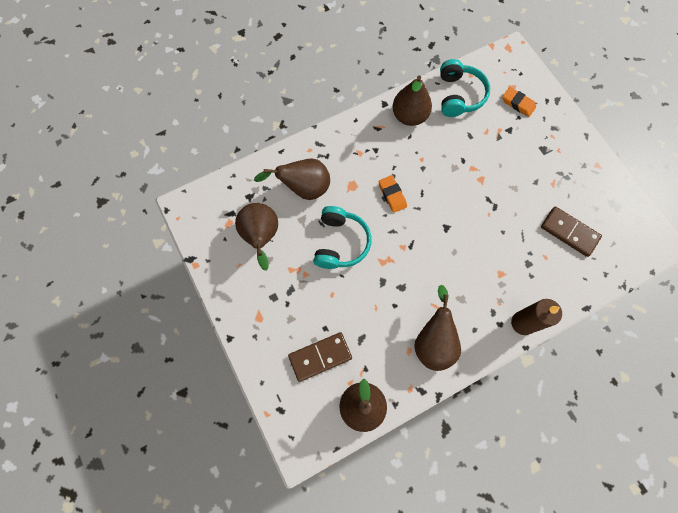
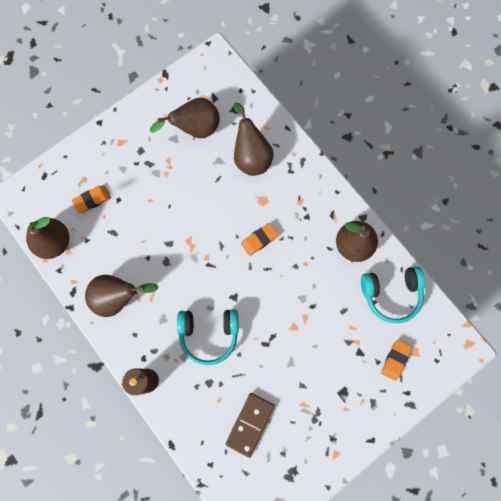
camera: 80 degrees right, 5 degrees up
(320, 357) = (92, 200): brown domino -> orange eraser
(340, 243) = (201, 199): turquoise headphones -> turquoise headphones (209, 334)

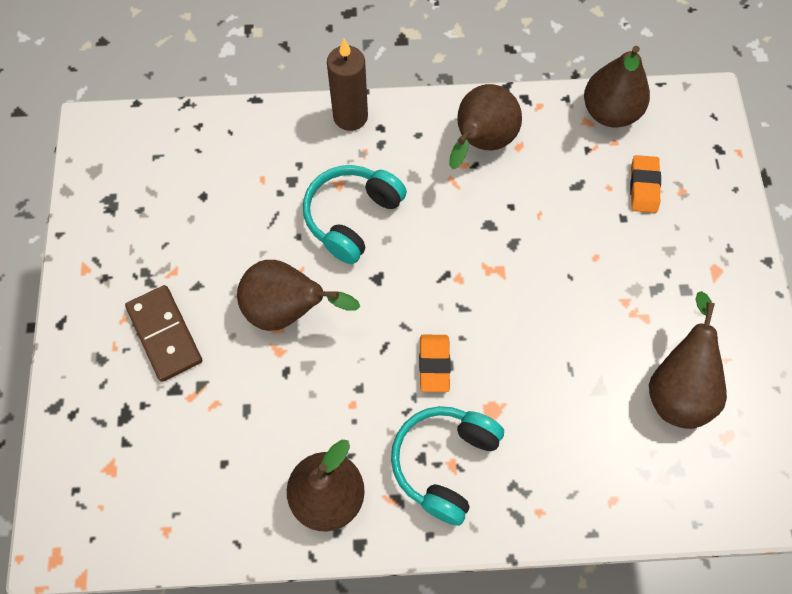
camera: 125 degrees right, 10 degrees down
(250, 424) = (205, 195): brown domino -> brown domino (165, 334)
(251, 156) = (577, 441): brown pear -> brown pear (288, 310)
(391, 294) = (214, 497): turquoise headphones -> turquoise headphones (444, 463)
(395, 360) = (125, 431): orange eraser -> none

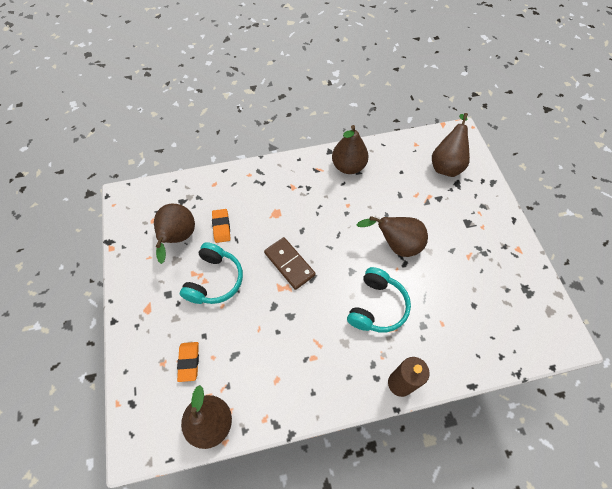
camera: 170 degrees right, 5 degrees down
(165, 334) = (456, 222): brown domino -> brown domino (289, 264)
(434, 364) = (309, 230): orange eraser -> orange eraser (221, 227)
(444, 463) = (297, 187): turquoise headphones -> turquoise headphones (215, 280)
(480, 143) = (303, 377): brown pear -> brown pear (446, 164)

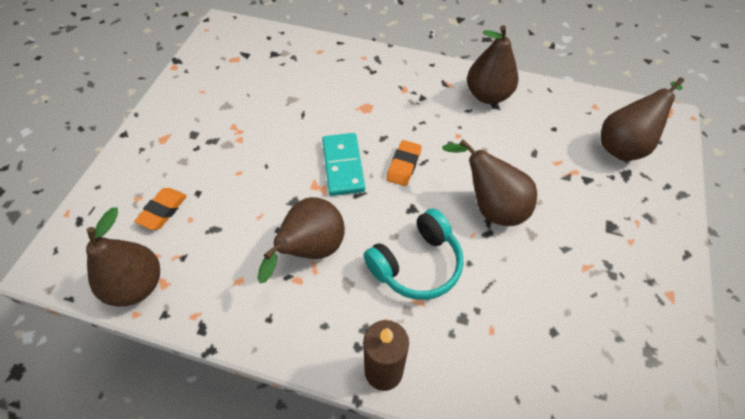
camera: 30 degrees right, 5 degrees down
(178, 238) = (244, 86): brown pear -> brown pear (310, 250)
(215, 280) = (250, 143): turquoise headphones -> none
(221, 227) = (296, 95): orange eraser -> orange eraser (403, 165)
(289, 264) = (343, 166): brown domino -> turquoise domino

